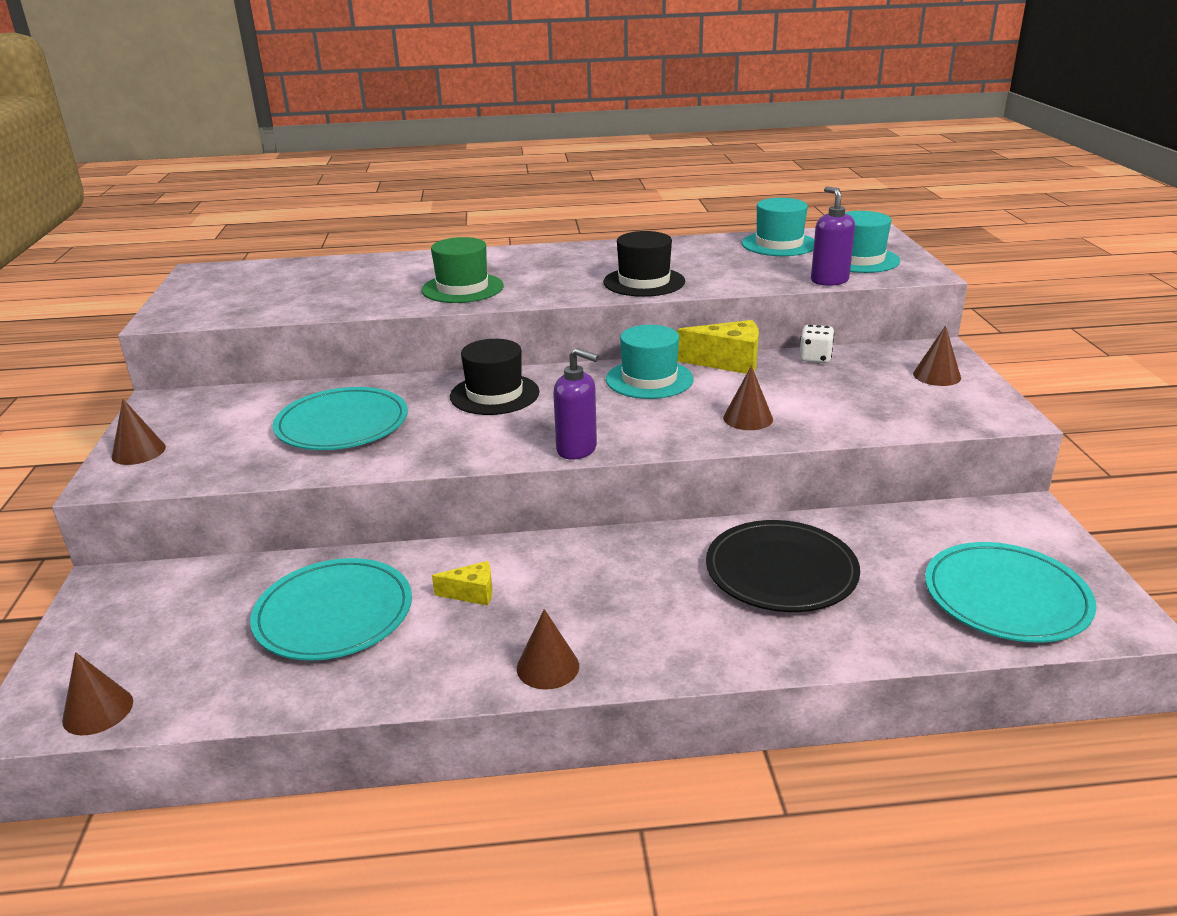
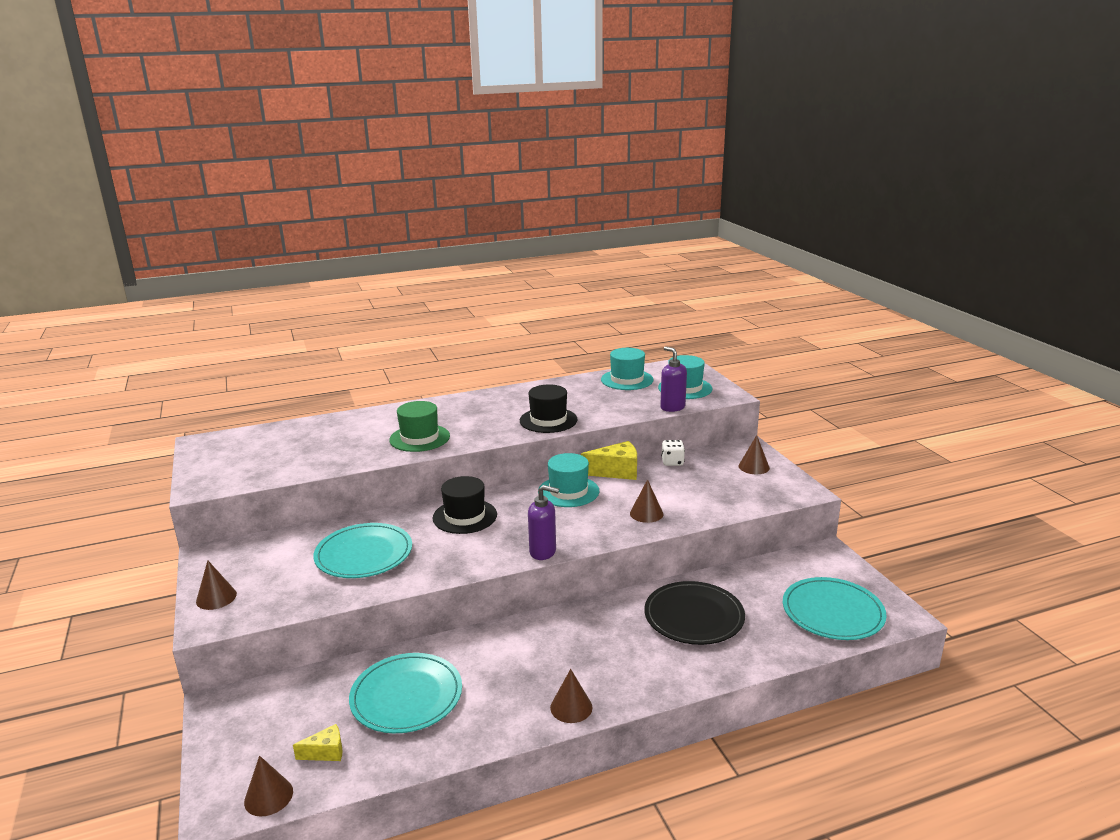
camera: 15 degrees left, 5 degrees down
(472, 593) = (497, 665): yellow cheese -> yellow cheese (326, 752)

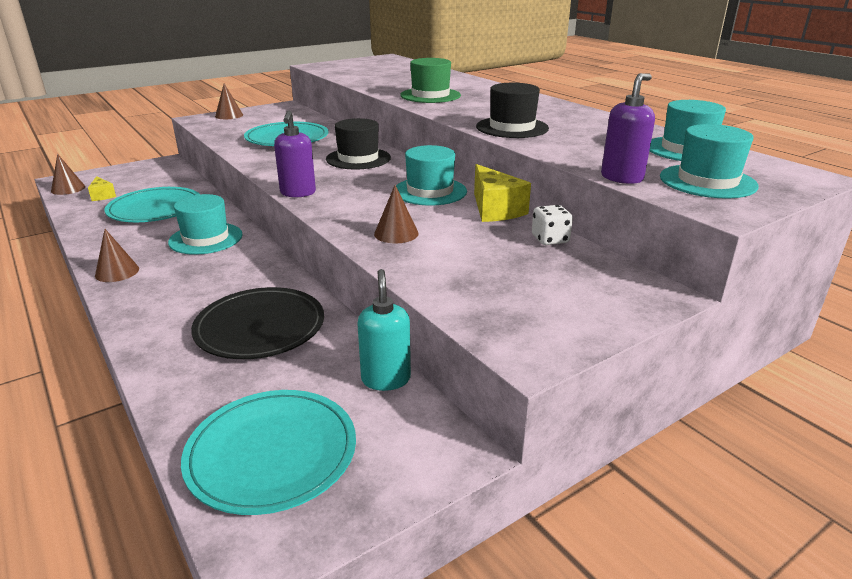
camera: 75 degrees right, 5 degrees up
(514, 651) = (206, 238): none -> turquoise hat
(754, 467) = (588, 301): brown cone -> none
(764, 567) = (386, 379): none -> turquoise soap dispenser

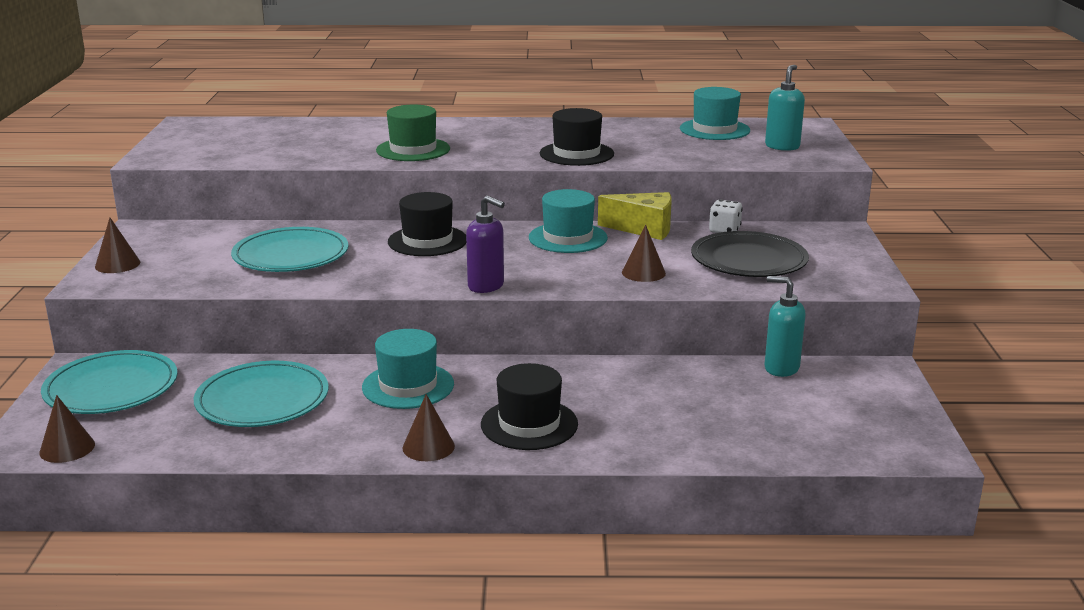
camera: 55 degrees left, 5 degrees down
(102, 196) = (147, 427): yellow cheese -> none
(174, 295) = (529, 424): none -> black hat
(260, 327) = (646, 397): black plate -> black plate (749, 260)
(272, 453) = (833, 428): turquoise plate -> turquoise plate (111, 388)
(622, 178) = (745, 162): purple soap dispenser -> none
(707, 181) = (782, 146): turquoise hat -> turquoise soap dispenser

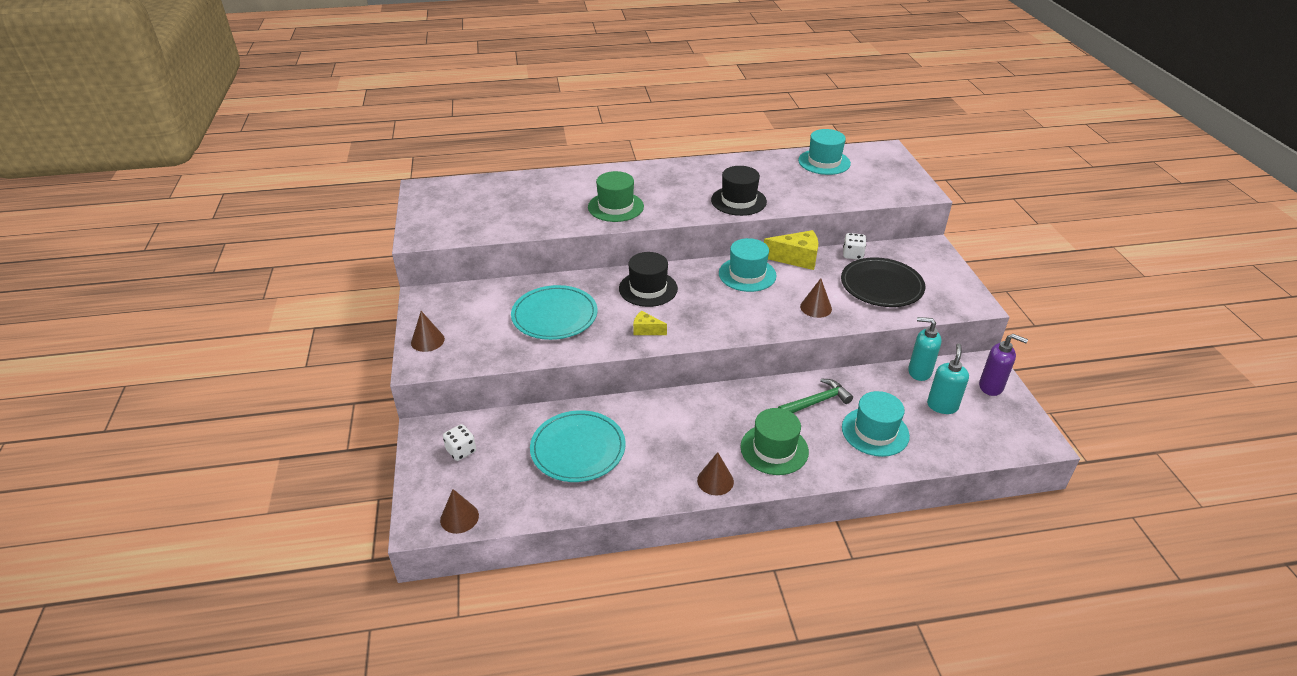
camera: 10 degrees left, 15 degrees up
(111, 388) = (461, 451): turquoise plate -> white dice
(400, 276) = (646, 330): none -> yellow cheese
(408, 386) = (675, 421): turquoise hat -> turquoise hat (875, 431)
(486, 286) = (713, 335): purple soap dispenser -> purple soap dispenser (991, 387)
(529, 424) = (774, 449): black hat -> green hat
(616, 384) = (816, 402): none -> green hammer
(782, 146) = (880, 178): turquoise soap dispenser -> turquoise soap dispenser (942, 406)

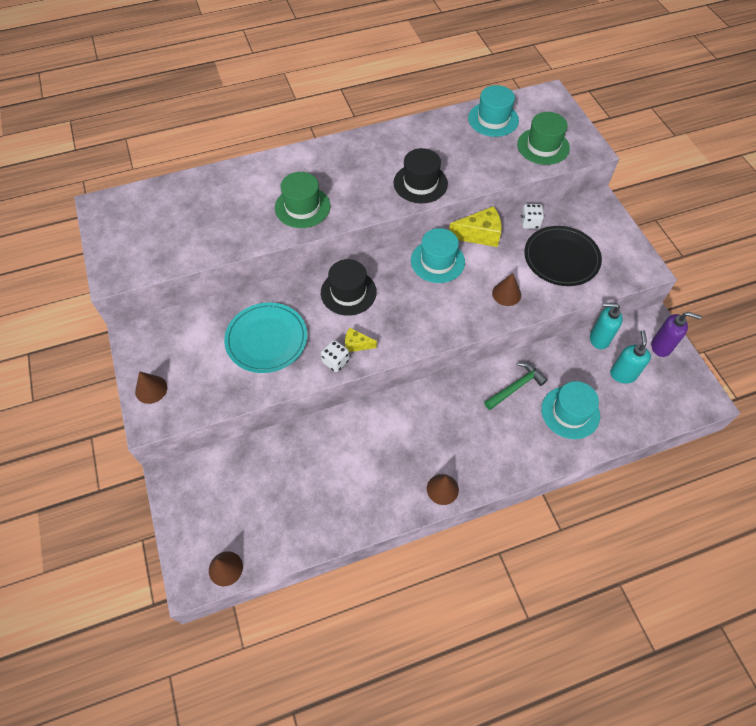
camera: 10 degrees left, 20 degrees up
(461, 451) = (209, 494): white dice -> white dice (335, 361)
(578, 449) = (315, 474): turquoise plate -> none
(774, 449) = (487, 446): green hat -> green hat (543, 146)

